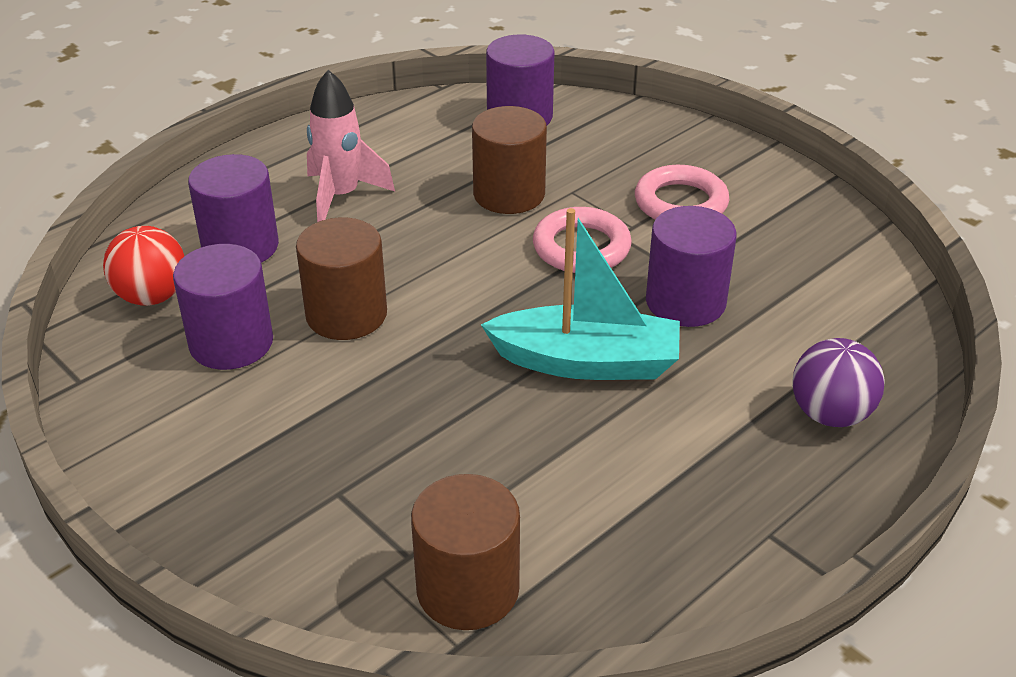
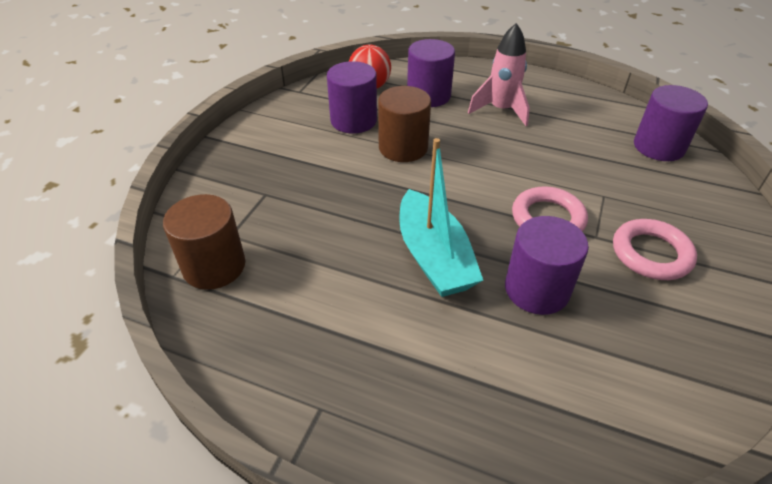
camera: 65 degrees right, 5 degrees up
(509, 194) = (570, 169): brown cylinder -> none
(830, 414) = (473, 418): purple ball -> none

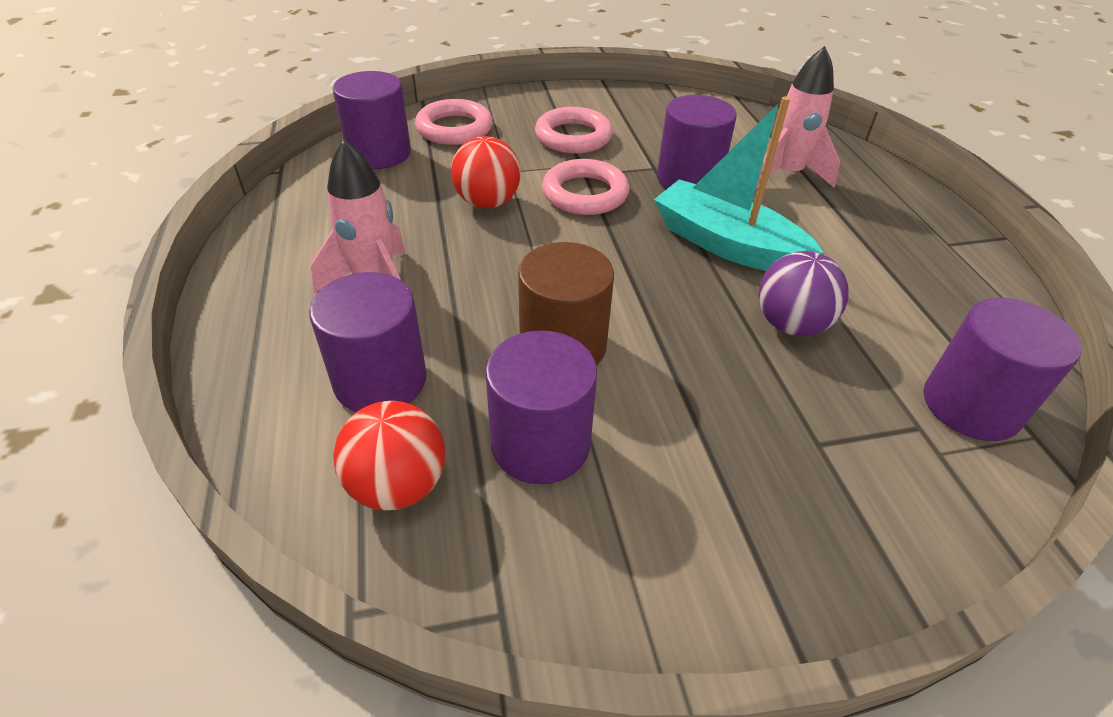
camera: 125 degrees left, 0 degrees up
(214, 266) = (971, 405): brown cylinder -> purple cylinder
(337, 236) = (791, 324): none -> purple ball
(434, 257) = (726, 244): turquoise boat -> turquoise boat turned 90 degrees counterclockwise
(504, 368) = (786, 175): none -> pink rocket
(562, 170) = (487, 202): none -> red ball
(691, 192) = (454, 129): none -> pink ring

